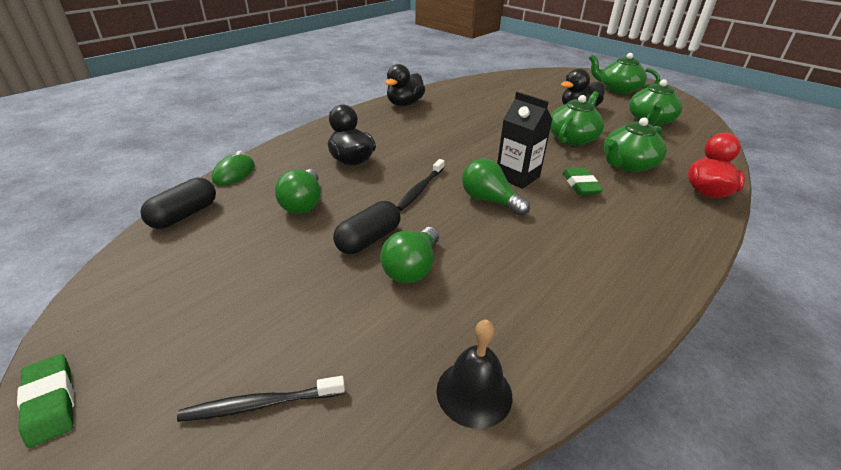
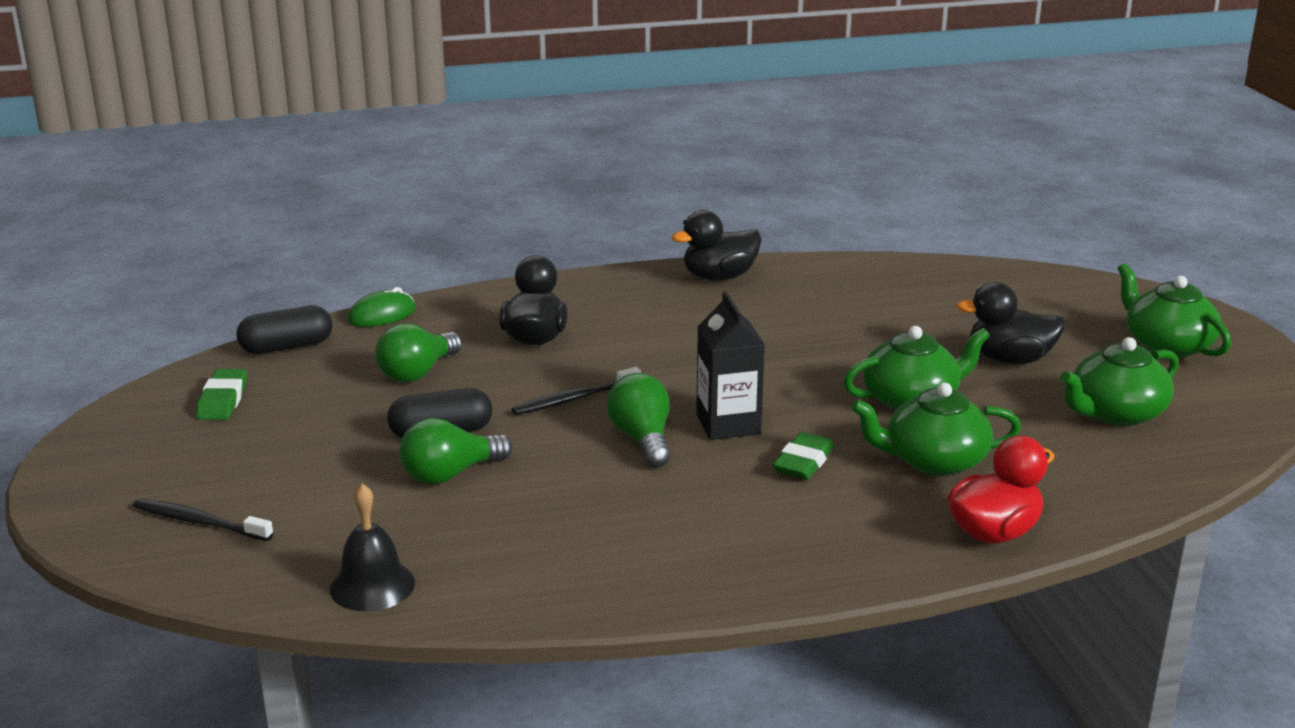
camera: 35 degrees right, 10 degrees down
(51, 402) = (64, 462): green eraser -> green eraser (223, 400)

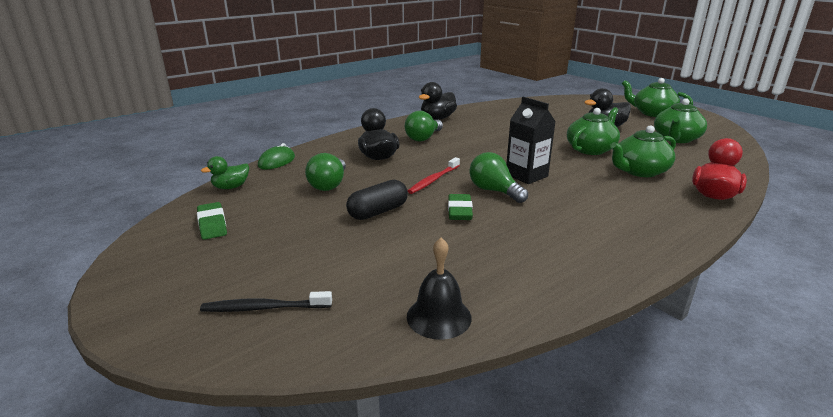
camera: 25 degrees left, 0 degrees up
(287, 347) = (231, 187): black capsule -> green duck
(450, 474) = (410, 233): green light bulb -> green light bulb (423, 138)
(574, 399) = (433, 180): black toothbrush -> red toothbrush
(803, 462) = (585, 184): green eraser -> green eraser (459, 211)

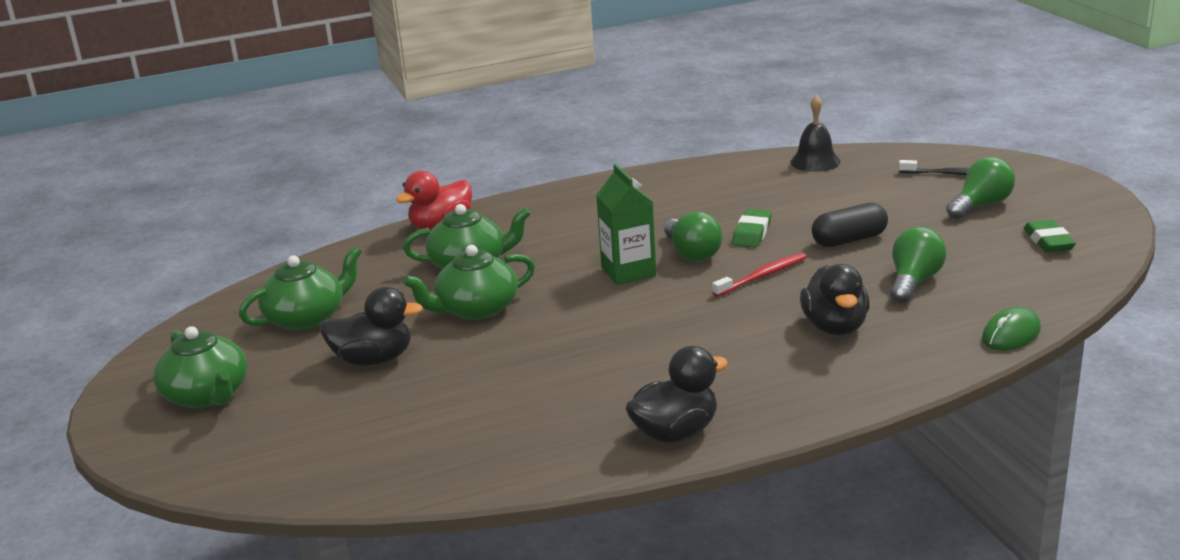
camera: 160 degrees left, 0 degrees up
(231, 187) = (1059, 290): green duck -> none
(423, 138) = (737, 367): green light bulb -> green light bulb (981, 205)
(526, 175) = (628, 272): black carton -> green carton

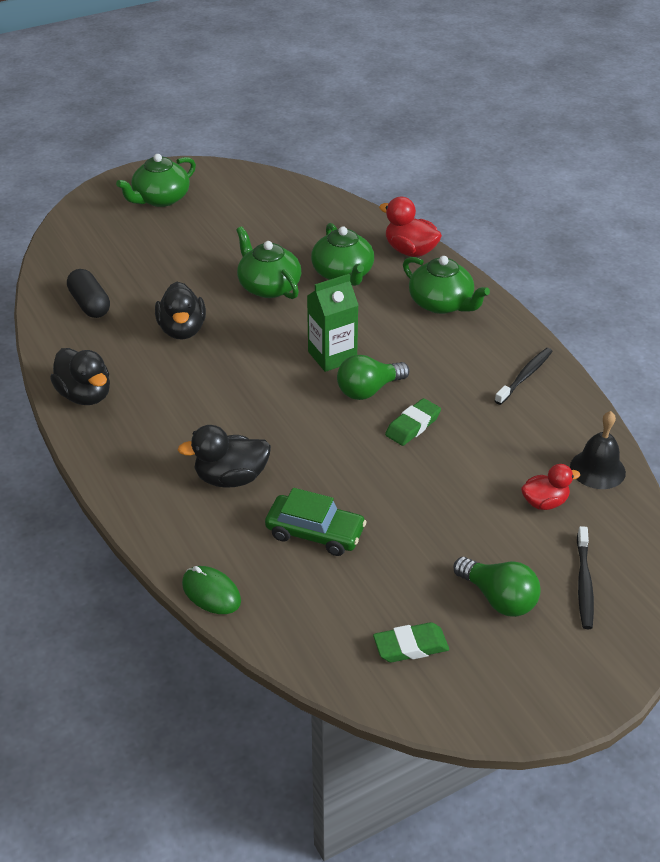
camera: 80 degrees right, 15 degrees up
(307, 318) = (259, 216): green teapot -> green teapot (441, 303)
(373, 360) = (198, 253): black duck -> black duck (182, 330)
(681, 182) = (525, 376): none -> black toothbrush
(752, 233) = (413, 426): green eraser -> green eraser turned 60 degrees counterclockwise
(762, 276) = (325, 434): red toothbrush -> none
(849, 240) = (403, 491): black capsule -> black capsule (90, 304)
(859, 183) = (544, 502): none -> red duck
(914, 282) = (315, 533): green light bulb -> green car

